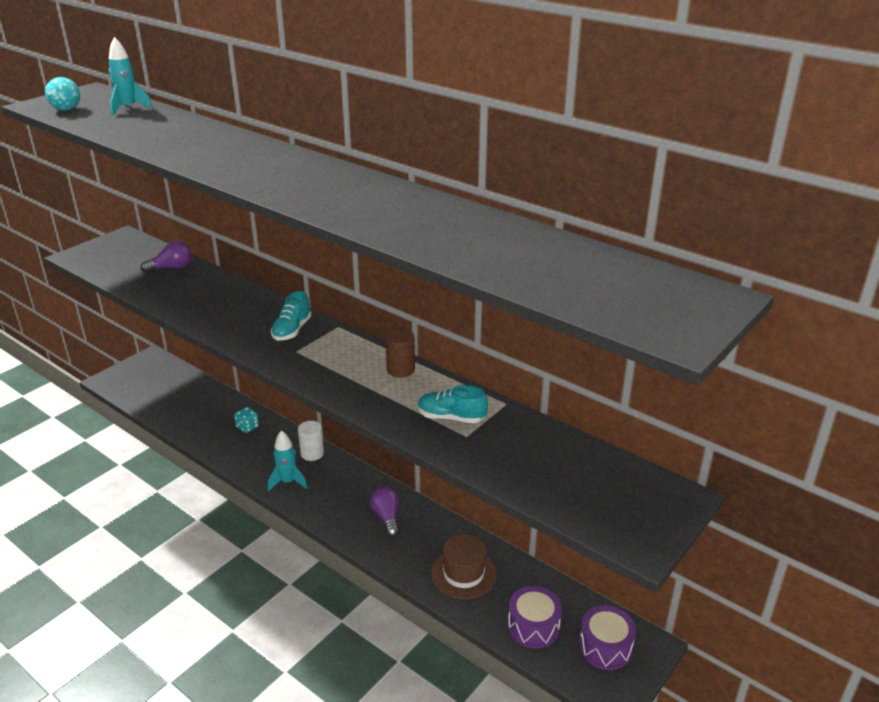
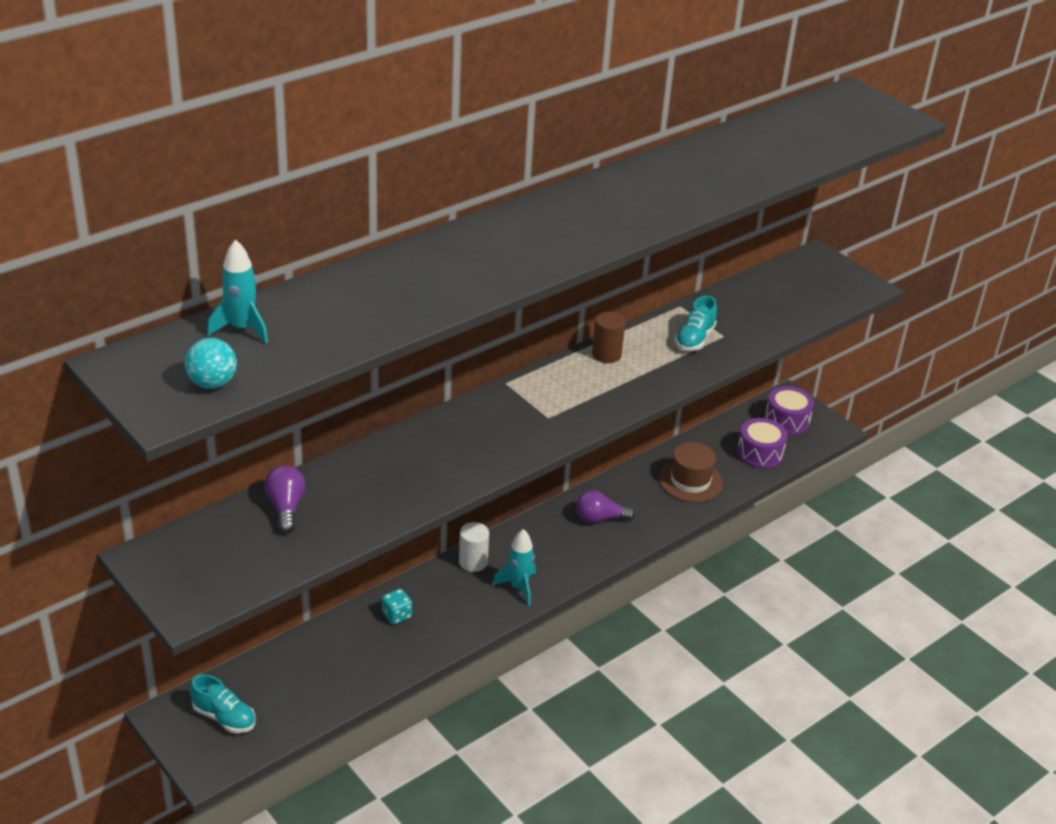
camera: 80 degrees left, 5 degrees up
(292, 330) = (501, 416): turquoise shoe -> turquoise shoe (224, 717)

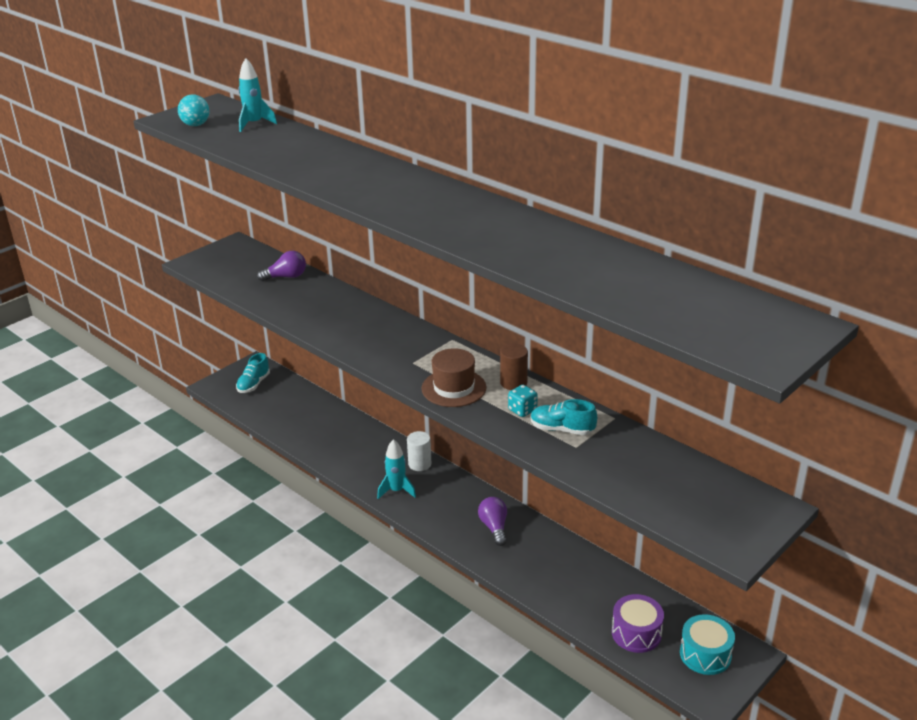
camera: 85 degrees right, 5 degrees down
(397, 615) = (354, 436): turquoise dice -> turquoise dice (522, 410)
(690, 481) = (569, 582): brown hat -> brown hat (454, 388)
(787, 421) = (705, 654): purple drum -> turquoise drum

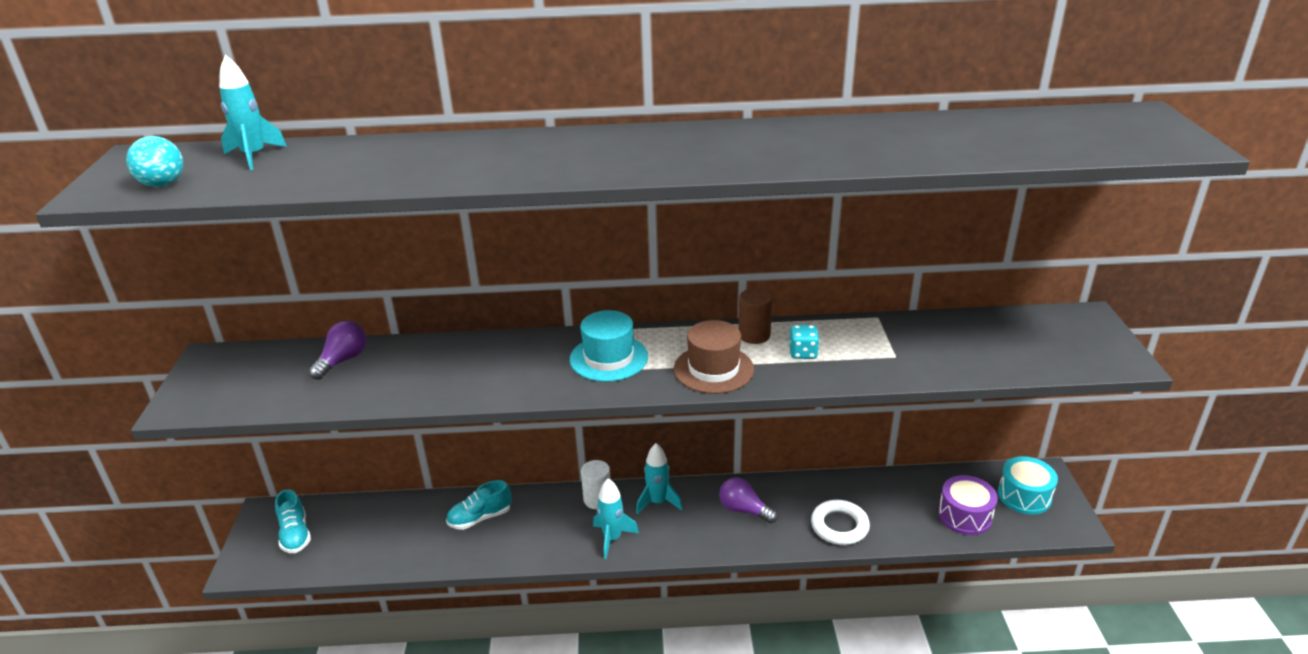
camera: 45 degrees left, 0 degrees up
(409, 349) = (608, 358): none -> turquoise hat
(450, 488) = (658, 502): none -> turquoise rocket
(539, 578) = (839, 526): none -> white ring
(562, 429) = (860, 350): turquoise shoe -> turquoise shoe (480, 518)

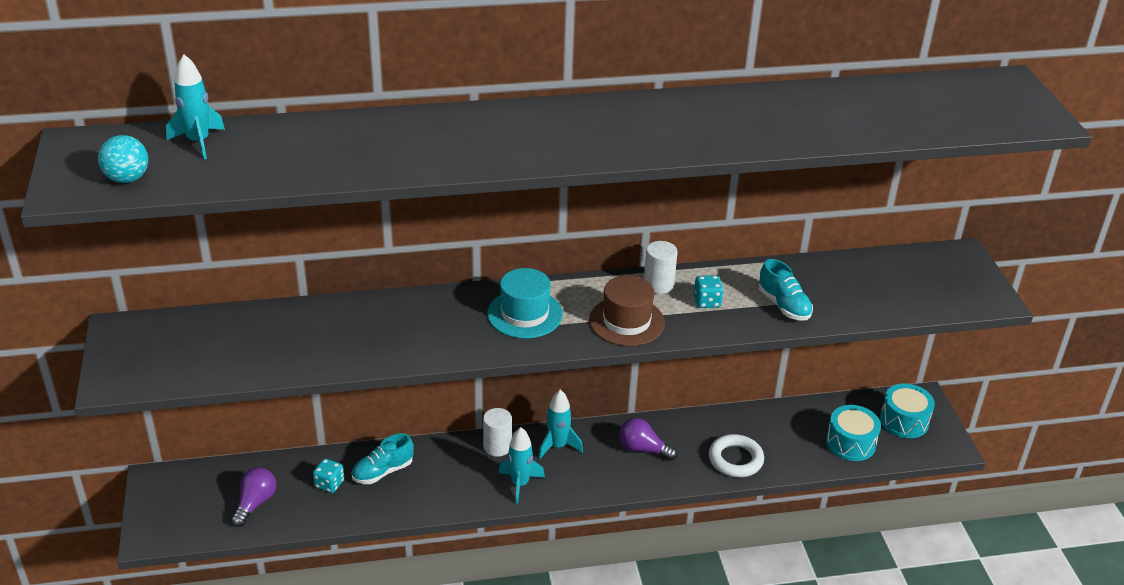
camera: 10 degrees left, 5 degrees up
(295, 534) = (195, 499): turquoise shoe -> turquoise shoe (784, 305)
(343, 360) = (261, 326): purple light bulb -> purple light bulb (255, 503)
(425, 527) = (329, 484): none -> turquoise dice
(754, 335) = (658, 284): brown cylinder -> white cylinder
(964, 516) = (850, 443): purple drum -> turquoise drum

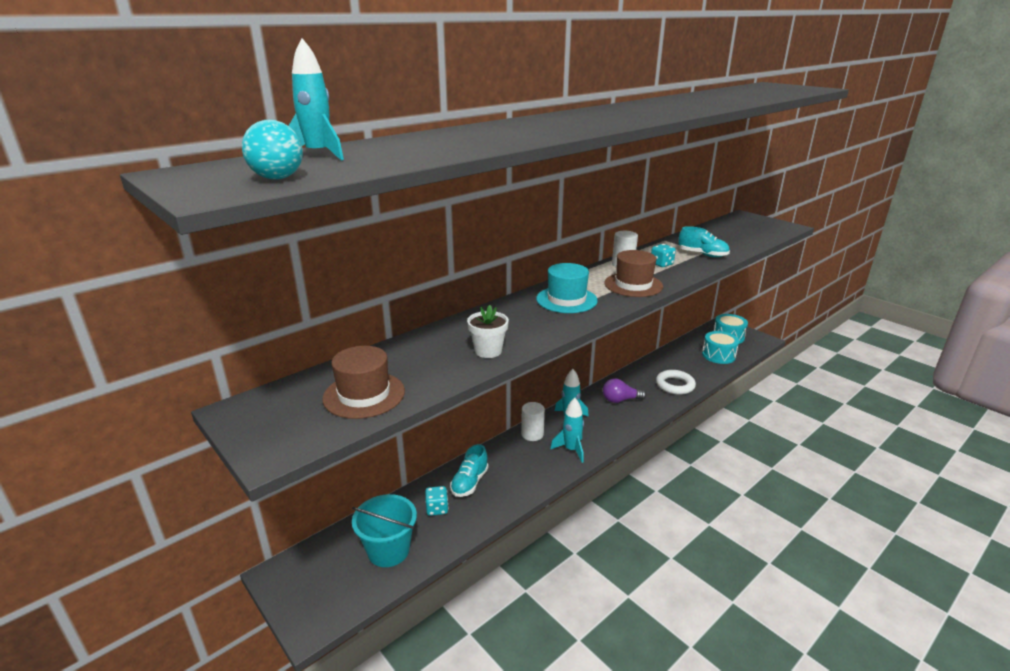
camera: 30 degrees left, 10 degrees down
(222, 355) = (364, 395): none -> brown hat
(255, 503) = (388, 550): purple light bulb -> turquoise bucket
(371, 350) = (488, 351): none -> white flower pot

